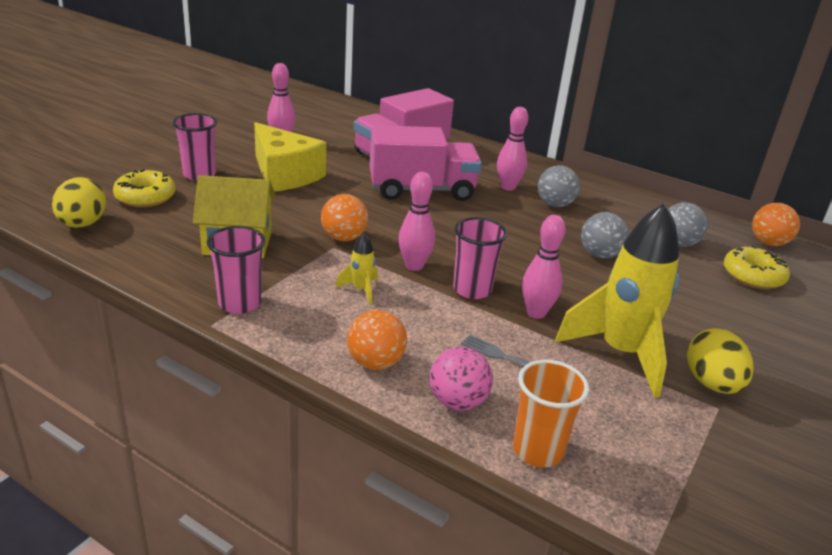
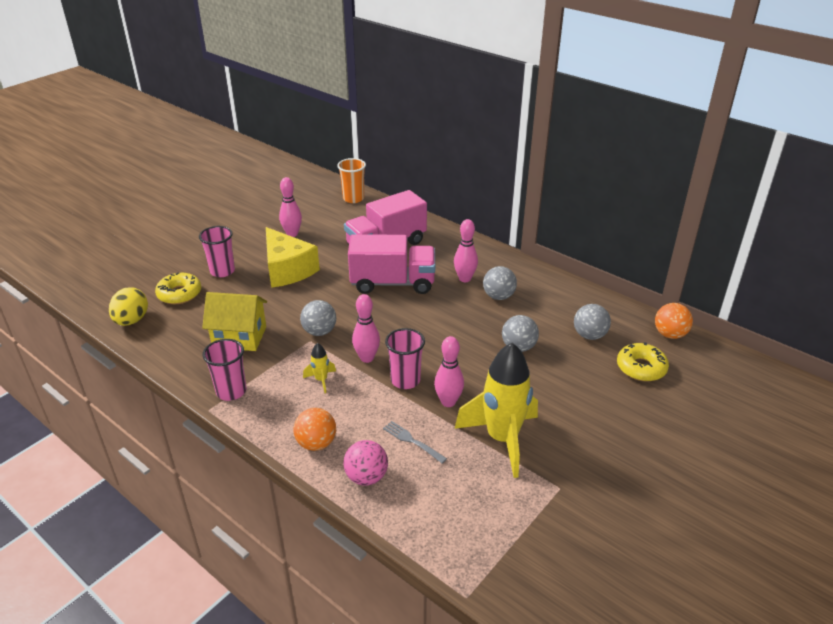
camera: 10 degrees right, 5 degrees up
(343, 238) = (319, 331): orange ball -> grey ball
(537, 450) = (412, 517): orange cup -> orange cup (353, 198)
(712, 384) = (563, 467): yellow egg -> none

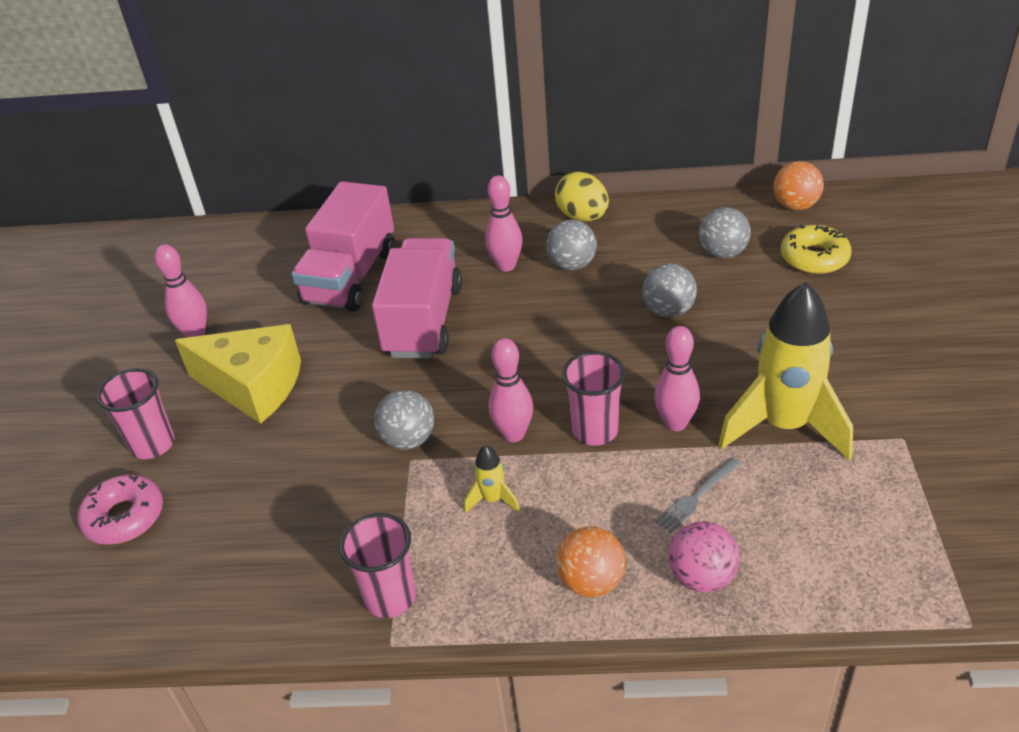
camera: 35 degrees left, 5 degrees up
(132, 320) = (94, 605): yellow egg -> yellow egg (582, 217)
(179, 294) = (124, 517): yellow donut -> pink donut
(239, 337) = (303, 518): yellow house -> none
(353, 198) = (225, 240): orange cup -> none
(392, 283) = (423, 321): pink truck -> pink truck turned 45 degrees counterclockwise
(412, 441) = (696, 497): grey fork -> grey fork turned 45 degrees counterclockwise

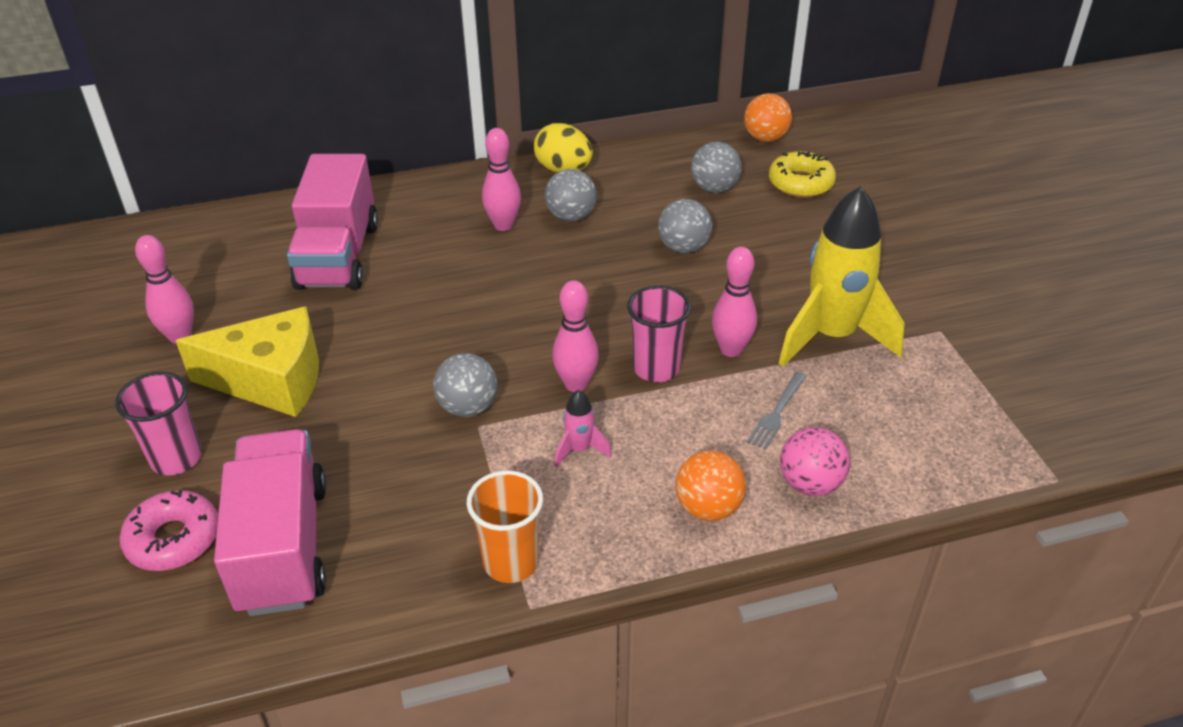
camera: 20 degrees left, 0 degrees up
(390, 597) = (511, 562): pink cup -> orange cup
(423, 321) = (437, 289): pink truck -> pink truck (283, 547)
(492, 499) = (579, 449): yellow rocket -> pink rocket

